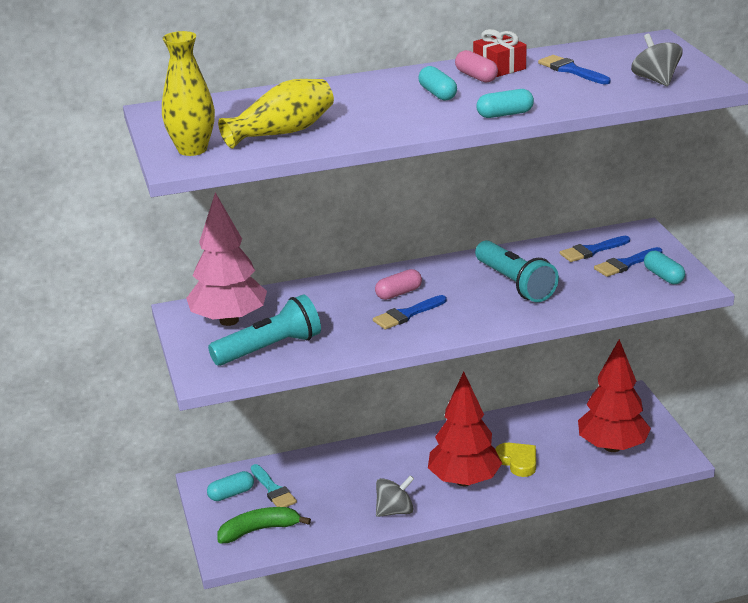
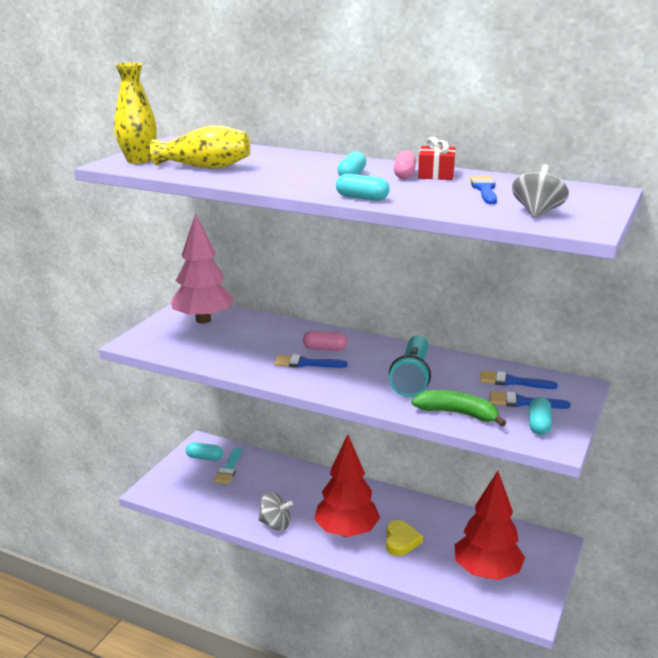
camera: 40 degrees right, 5 degrees down
(259, 530) = (186, 487): green banana -> green banana (457, 414)
(270, 348) = (193, 345): turquoise flashlight -> none

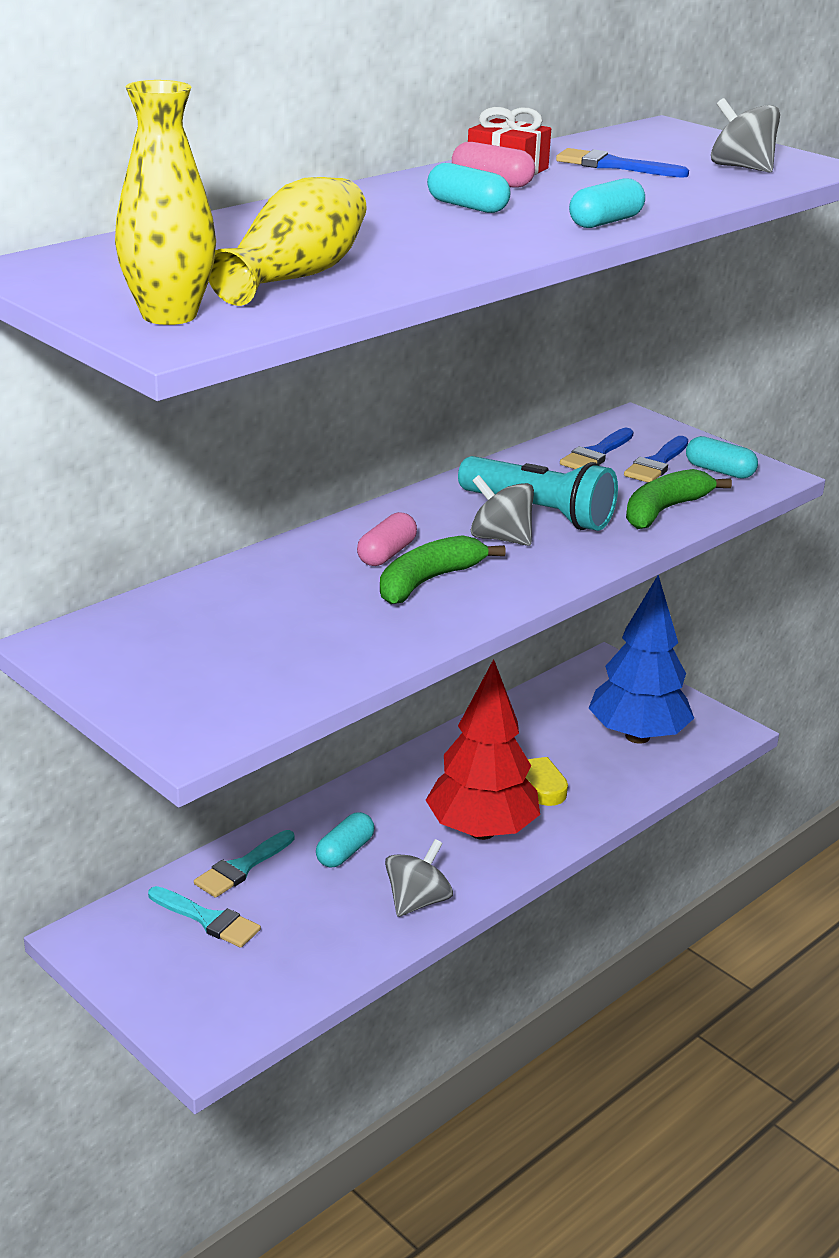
camera: 70 degrees left, 5 degrees up
(203, 320) = (153, 643): pink tree -> none
(204, 458) = (144, 944): turquoise capsule -> turquoise capsule (345, 852)
(269, 467) = (242, 867): none -> turquoise brush
(305, 363) = (428, 581): blue brush -> green banana
(370, 372) = (500, 538): none -> grey spinning top
(487, 572) = (637, 736): red tree -> blue tree

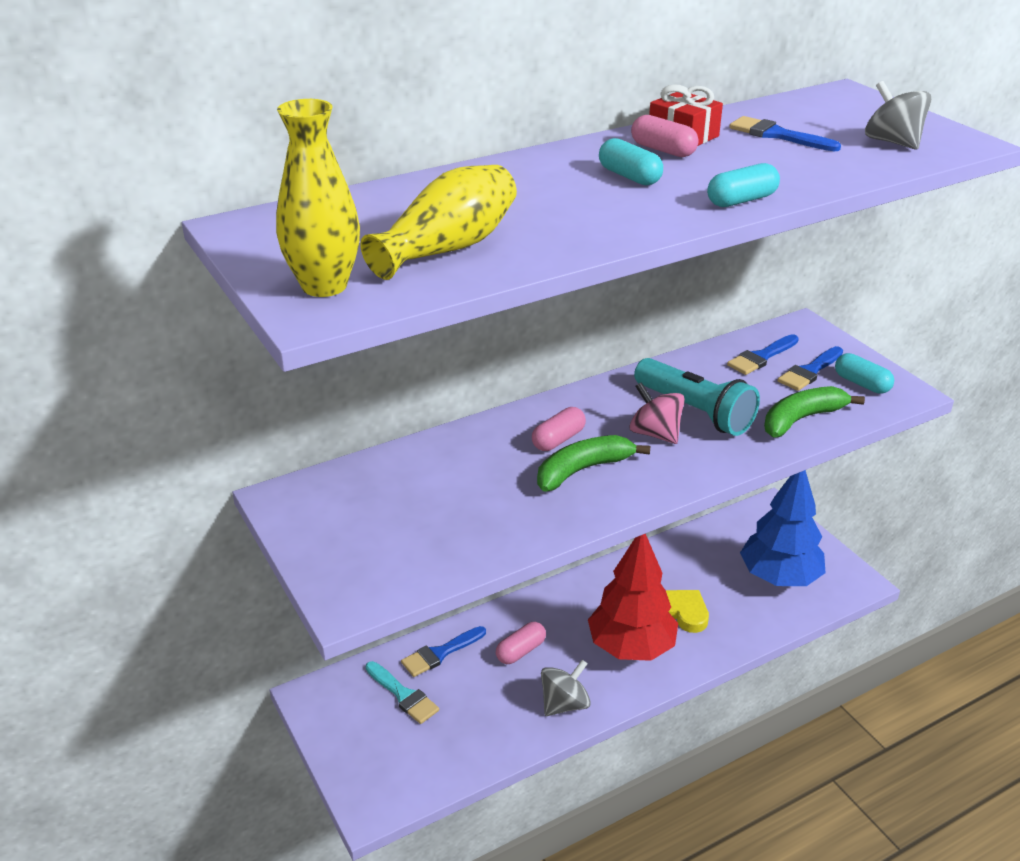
camera: 15 degrees right, 5 degrees up
(242, 867) = (440, 653): turquoise brush -> blue brush
(345, 852) = (520, 651): turquoise capsule -> pink capsule
(500, 538) = (655, 434): grey spinning top -> pink spinning top

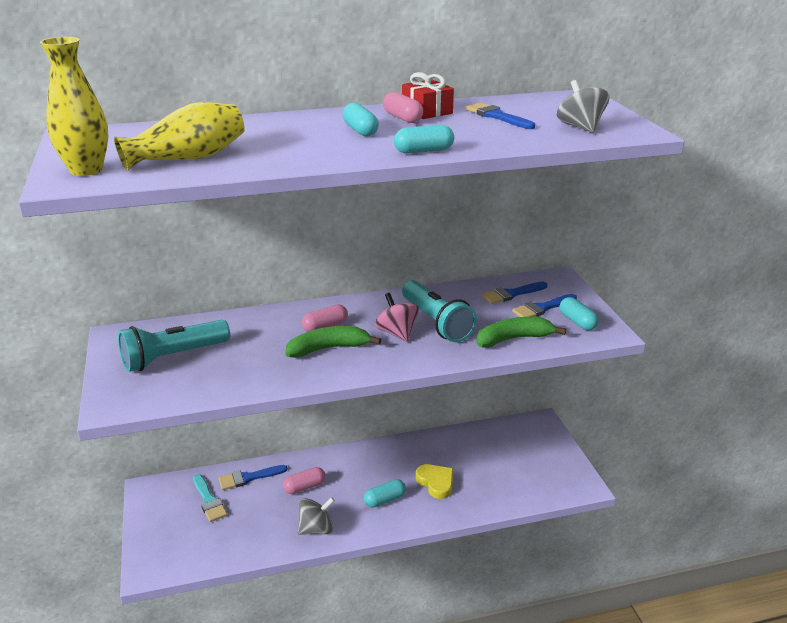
camera: 15 degrees right, 5 degrees down
(383, 517) = (173, 357): none -> turquoise flashlight
(631, 647) = (385, 500): red tree -> turquoise capsule
(779, 578) = (522, 472): blue tree -> none

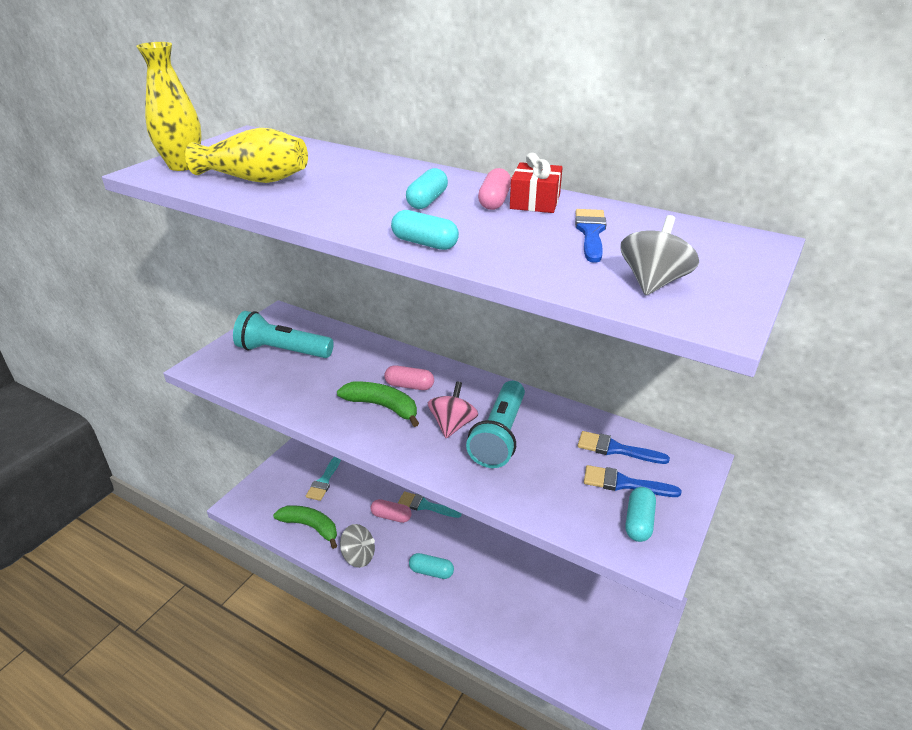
camera: 45 degrees right, 5 degrees up
(248, 478) = (366, 481): blue brush -> none
(322, 463) = (425, 506): none -> turquoise brush
(436, 483) = (487, 588): yellow heart -> none
(513, 339) = (542, 497): green banana -> green banana (310, 527)

